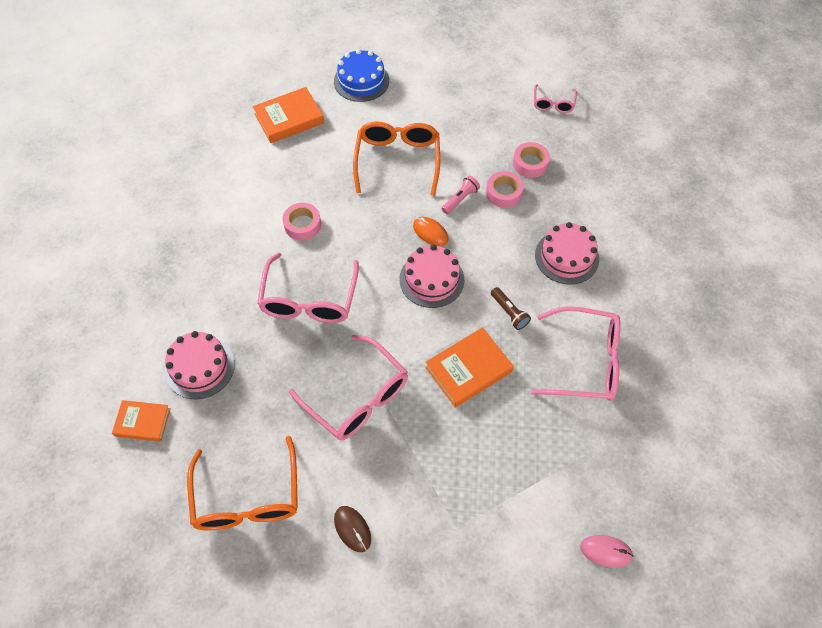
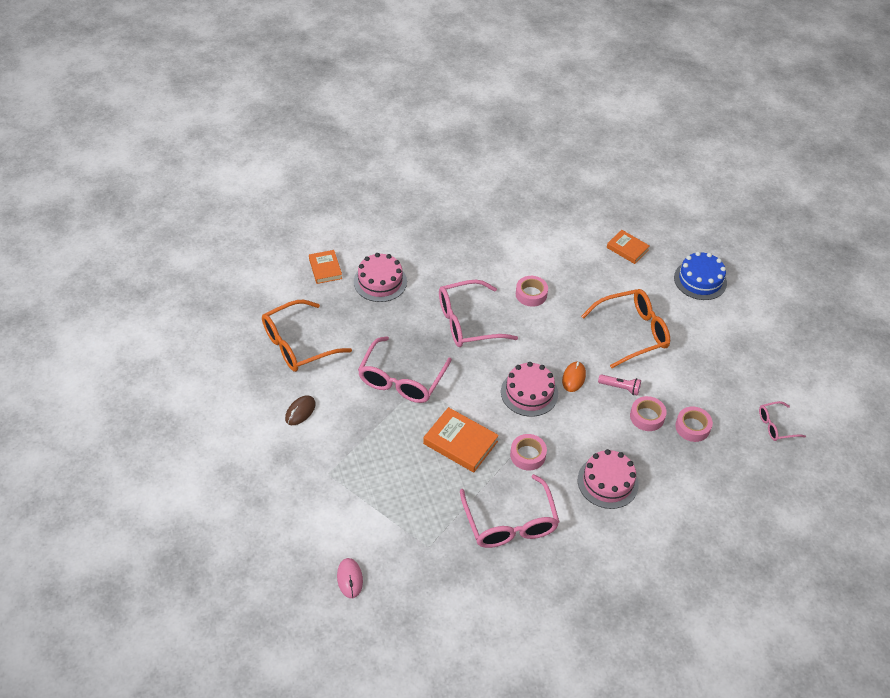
camera: 65 degrees right, 10 degrees down
(289, 118) = (627, 249): orange book -> orange book, size x0.66
(509, 312) = (527, 455): brown flashlight -> pink tape

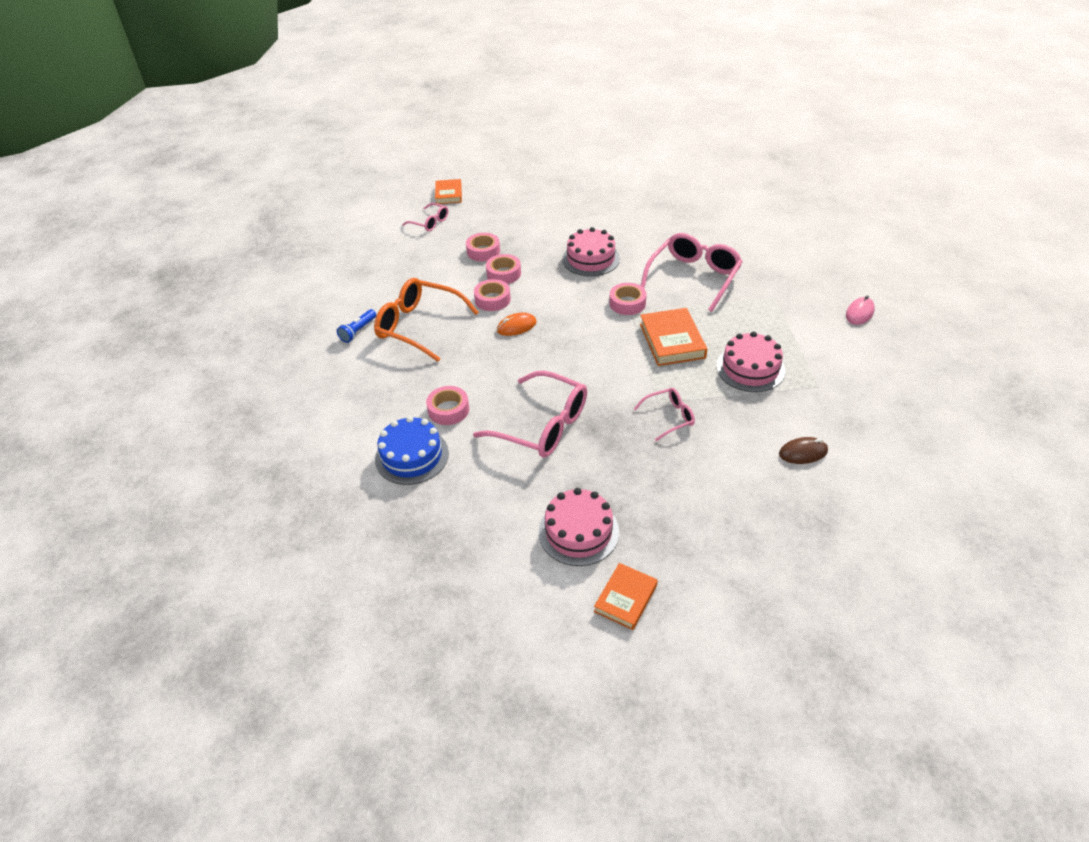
camera: 130 degrees left, 5 degrees down
(297, 345) = (748, 523): orange glasses -> none
(401, 380) = (669, 417): pink glasses -> pink glasses, size x0.53
(529, 393) = (568, 338): pink cake -> pink cake (750, 368)
(620, 388) = (492, 299): pink flashlight -> pink tape
(627, 249) = (302, 389): orange book -> orange book (448, 194)
(661, 302) = (358, 331): none -> blue flashlight
(700, 280) = (299, 325): blue cake -> blue cake (412, 456)

